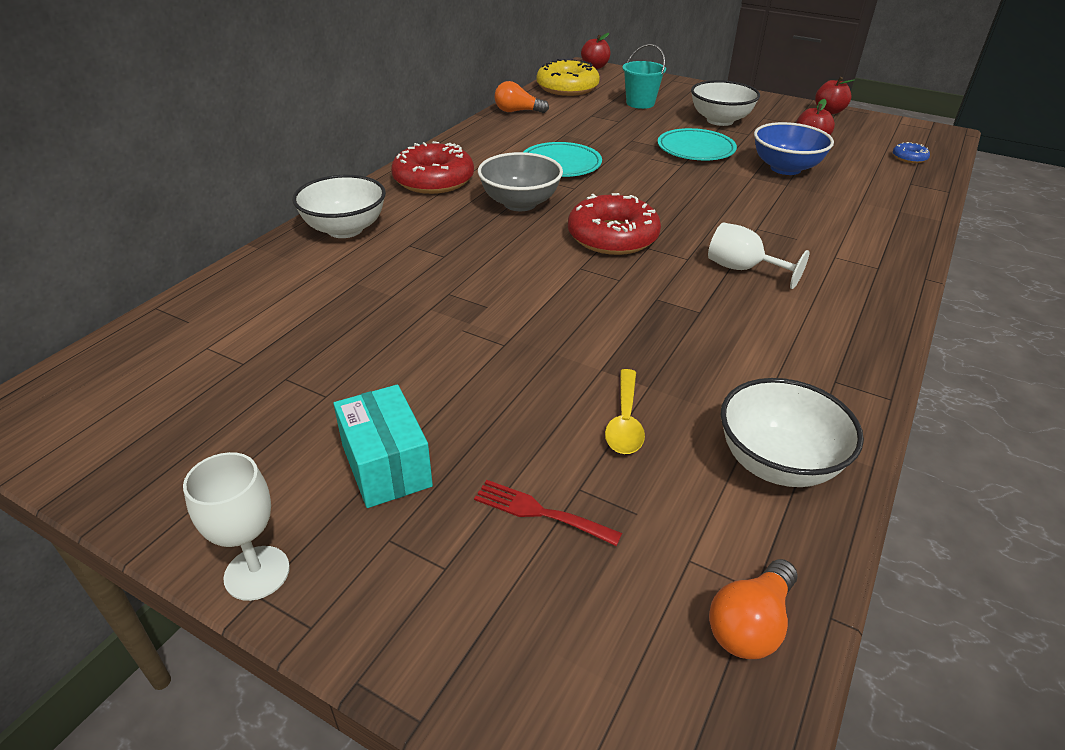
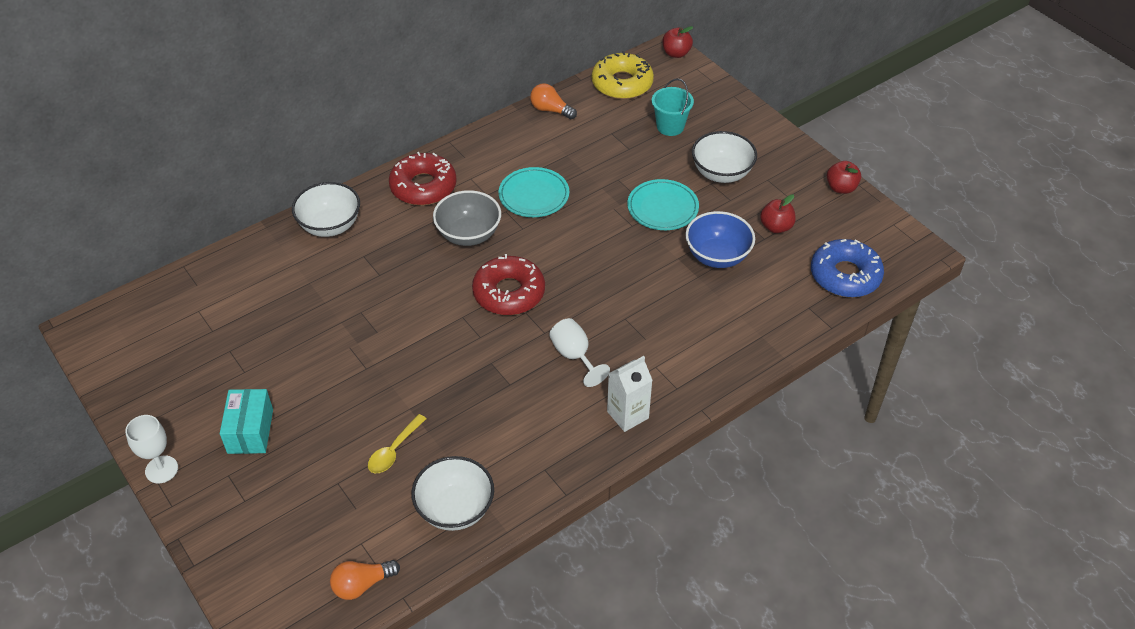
camera: 25 degrees right, 10 degrees up
(540, 512) = (308, 489): red fork -> none
(860, 302) = (627, 415): none -> white carton
(909, 158) = (845, 275): blue donut -> blue donut, size x2.21

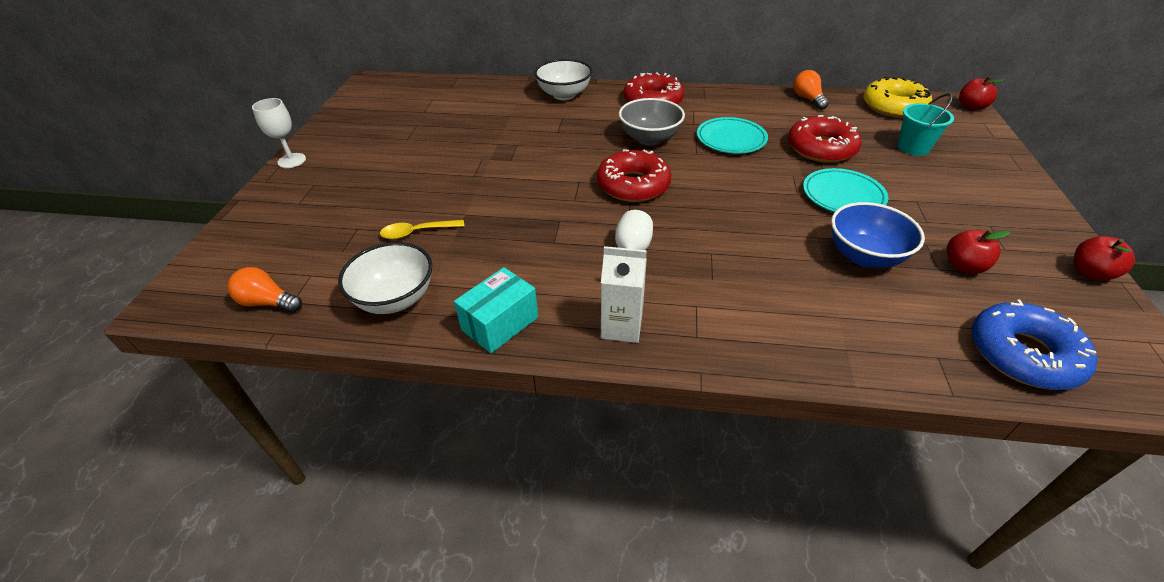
camera: 45 degrees right, 5 degrees down
(250, 431) = (361, 169): turquoise box -> turquoise box (500, 323)
(609, 166) = (821, 148): none -> red donut
(721, 173) = (937, 199): white bowl -> none

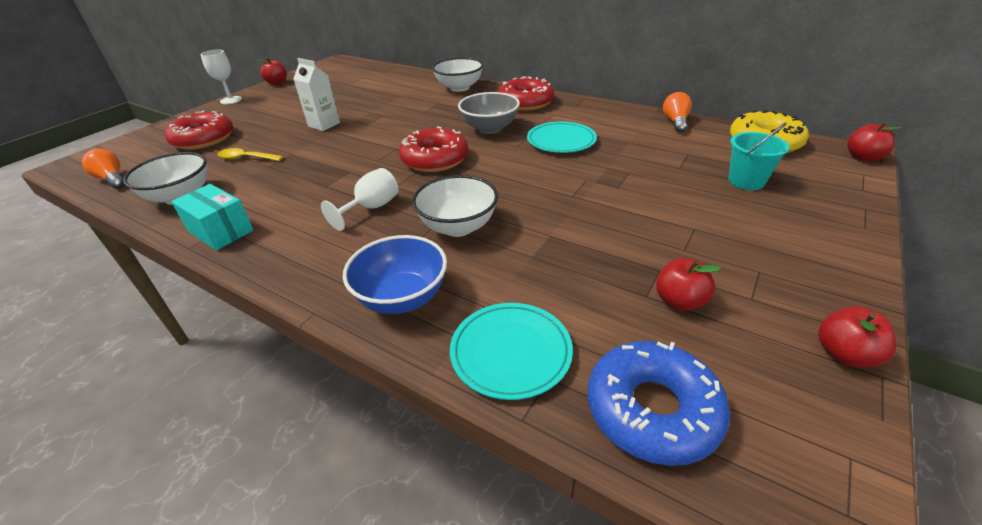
camera: 25 degrees right, 5 degrees down
(326, 125) = (277, 83): none -> red apple
(500, 323) = (221, 231): turquoise box -> turquoise box turned 60 degrees clockwise
(621, 327) = (298, 259): white carton -> white carton (324, 124)
(734, 250) = (458, 227): none -> white bowl
(821, 148) = (641, 163): red donut -> red donut (203, 139)
(843, 195) = (617, 206): turquoise plate -> turquoise plate (510, 352)
(864, 256) = (578, 263): blue bowl -> blue bowl (402, 298)

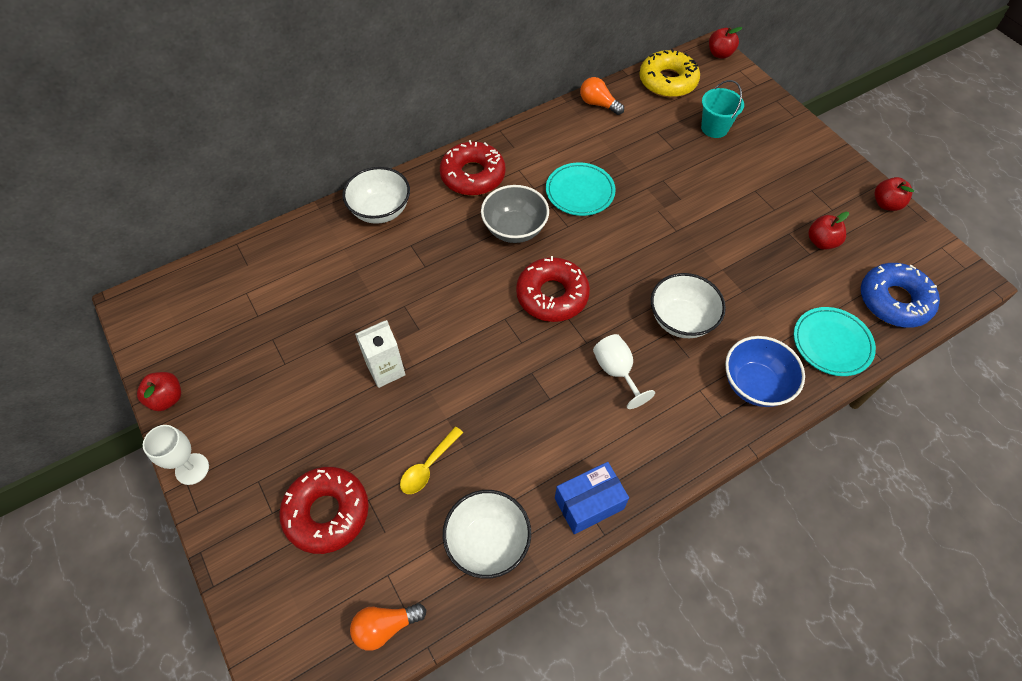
camera: 65 degrees left, 20 degrees up
(221, 231) = (589, 503): turquoise box -> blue box

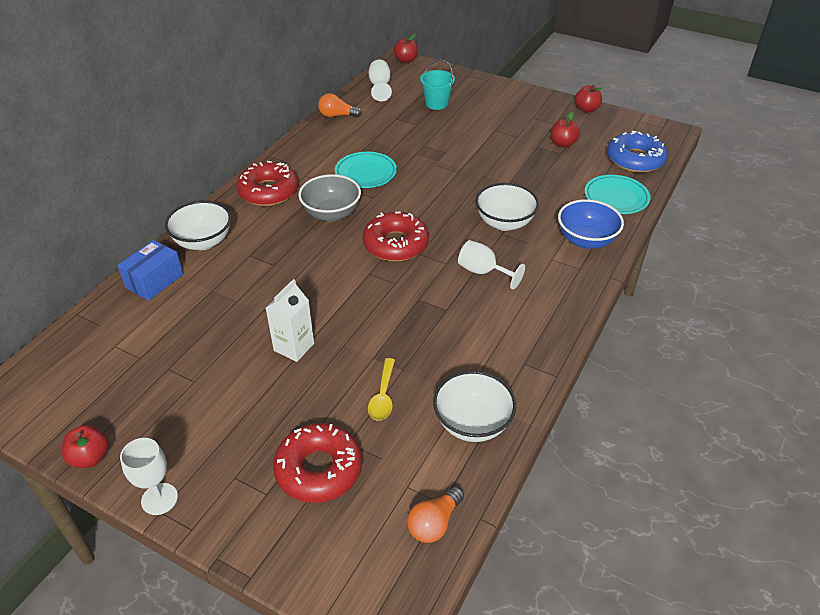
camera: 30 degrees left, 15 degrees down
(589, 503) = (529, 362): blue box -> blue box (154, 281)
(667, 81) = (380, 87): yellow donut -> white goblet

